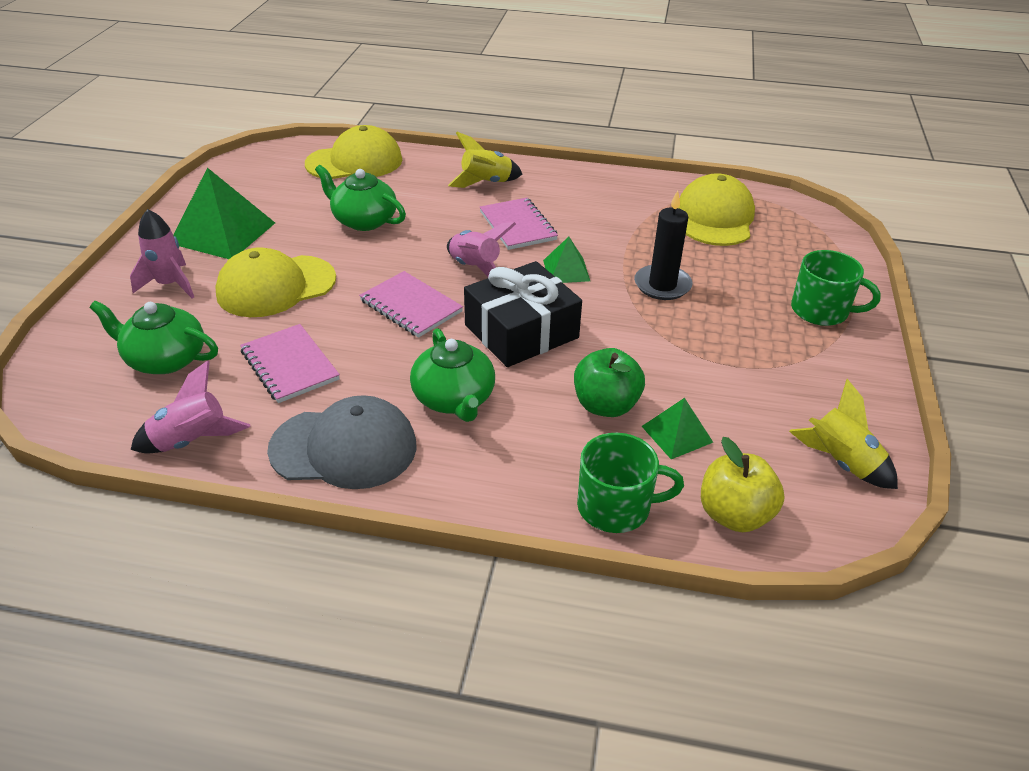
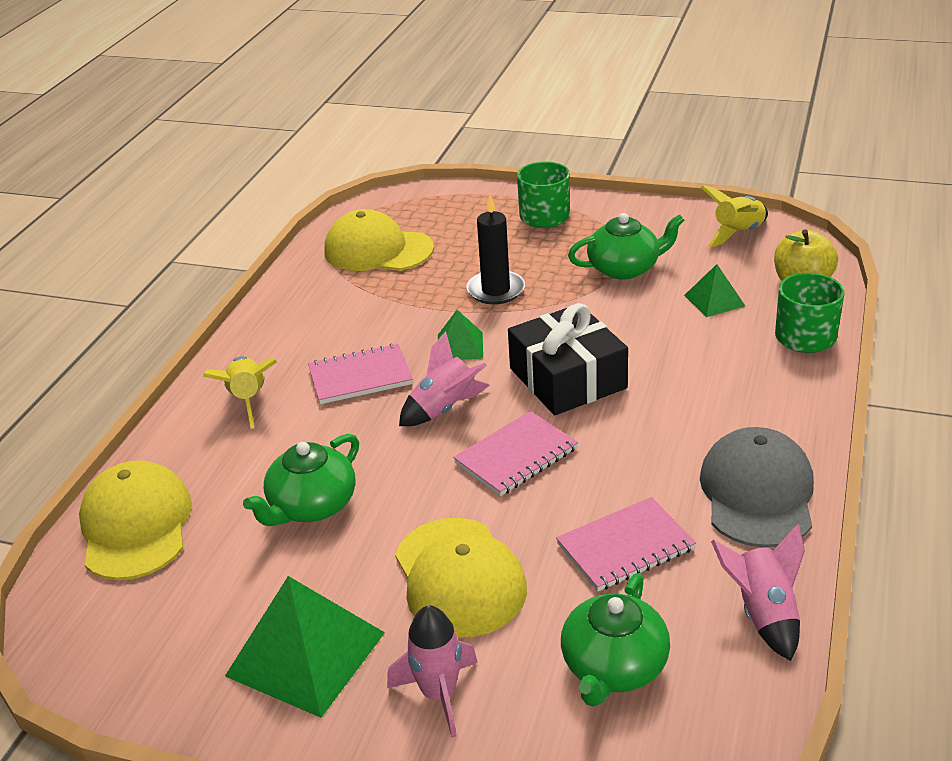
camera: 80 degrees left, 5 degrees down
(454, 399) = (677, 422): green teapot -> green teapot (625, 268)
(605, 405) = (680, 333): green apple -> none

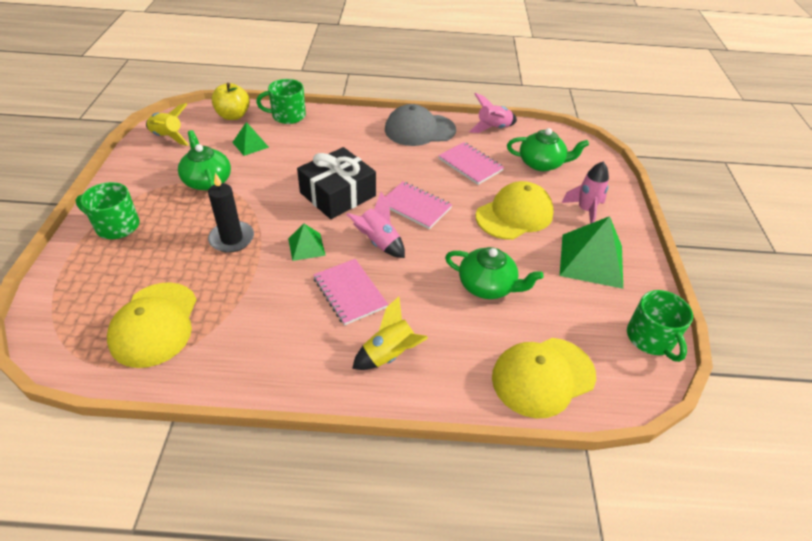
camera: 110 degrees left, 10 degrees up
(115, 671) = (650, 338): none -> green mug

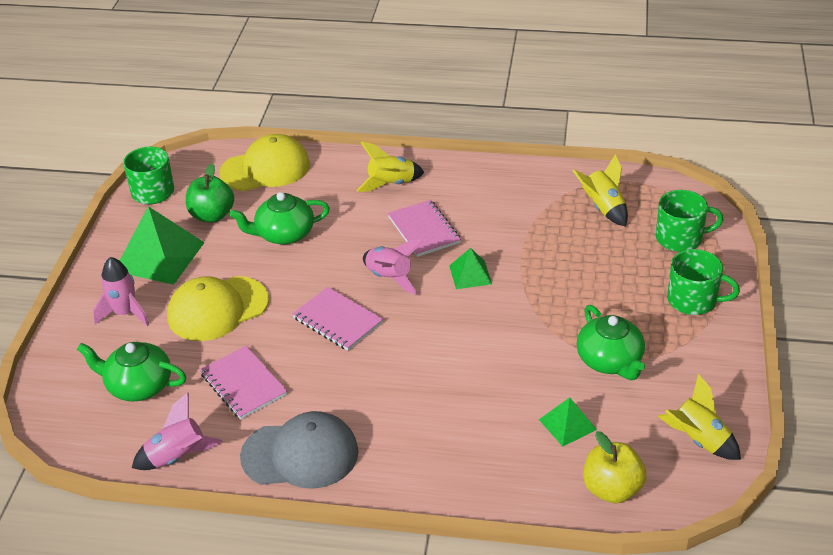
camera: 170 degrees left, 5 degrees down
(154, 324) = (603, 208): yellow cap -> yellow rocket
(232, 239) = (555, 284): black candle -> none
(287, 116) = (519, 489): green mug -> green mug (680, 238)
(338, 194) = (435, 338): black gift -> none
(487, 286) = (284, 234): green teapot -> green teapot turned 45 degrees counterclockwise
(569, 307) = (212, 215): none -> green apple

